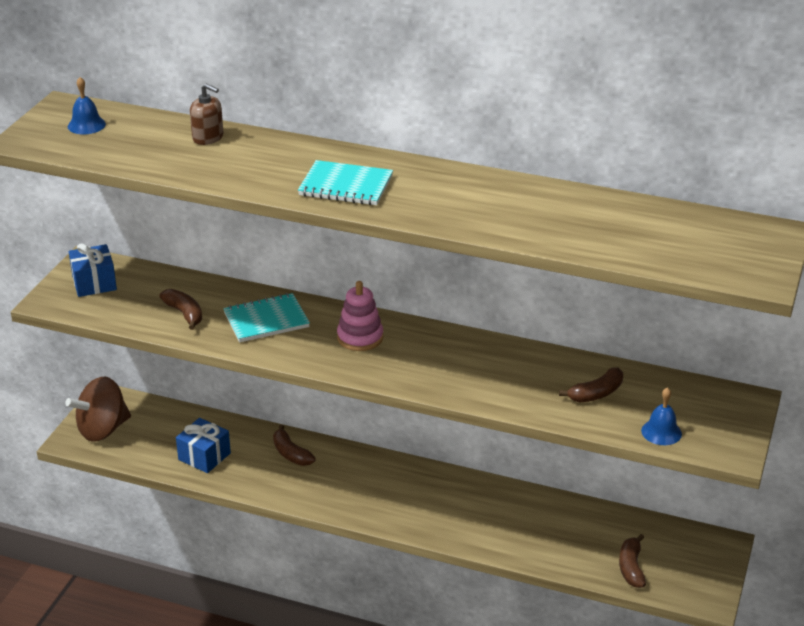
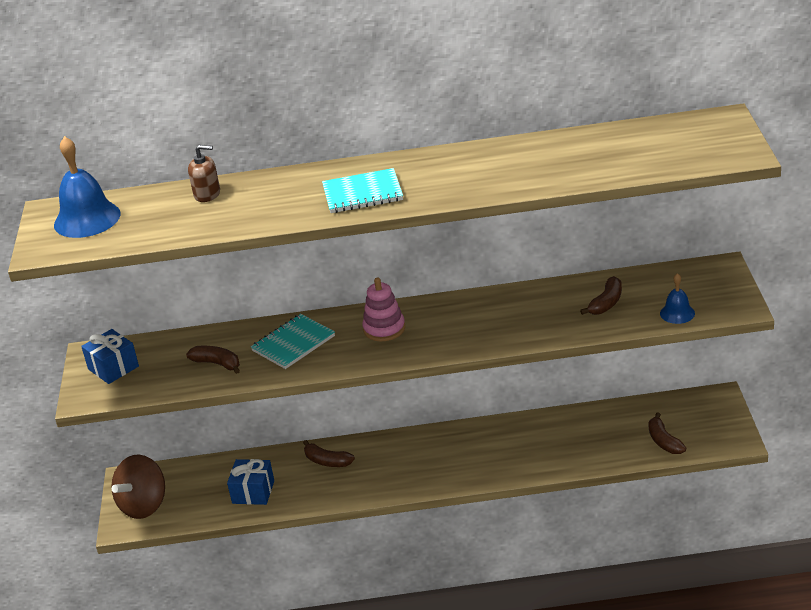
camera: 20 degrees left, 0 degrees up
(86, 125) = (87, 219): blue bell -> blue bell, size x1.85

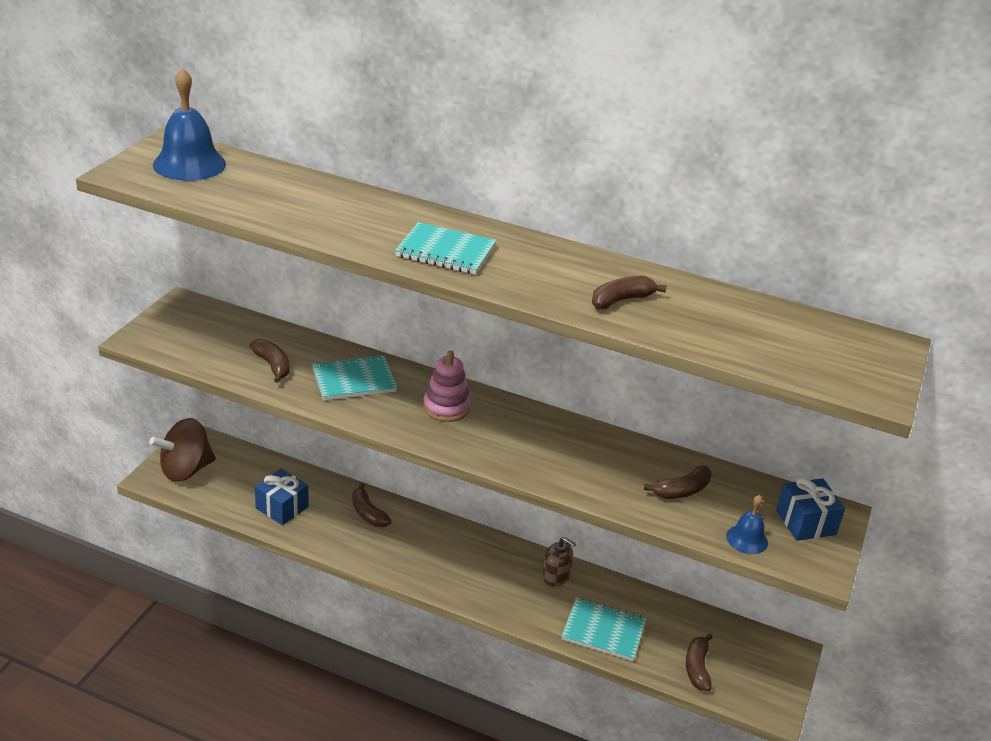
camera: 20 degrees right, 0 degrees up
(113, 368) = (187, 325): blue gift -> blue gift (805, 522)
(207, 194) = (311, 189): brown soap dispenser -> brown soap dispenser (556, 576)
(521, 170) = (621, 300): none -> brown banana
(578, 451) = (603, 631): none -> turquoise notebook

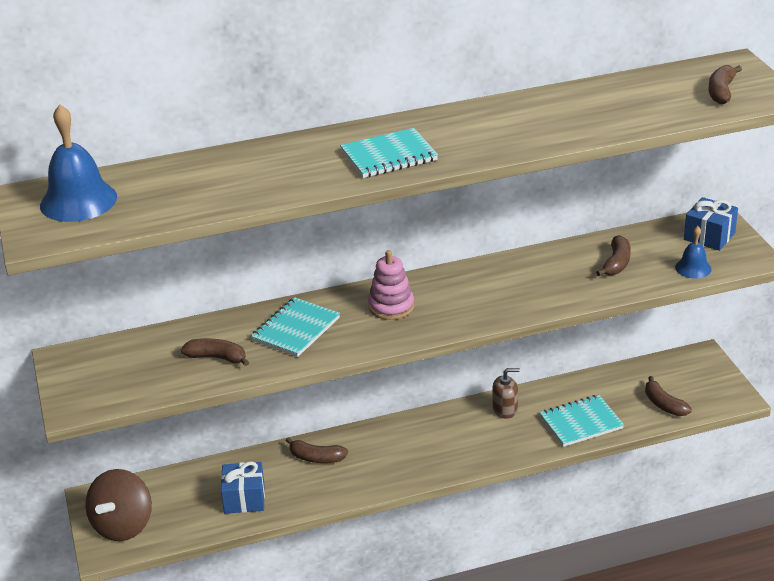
camera: 35 degrees left, 0 degrees up
(621, 300) = (551, 123): brown banana -> brown banana (721, 92)

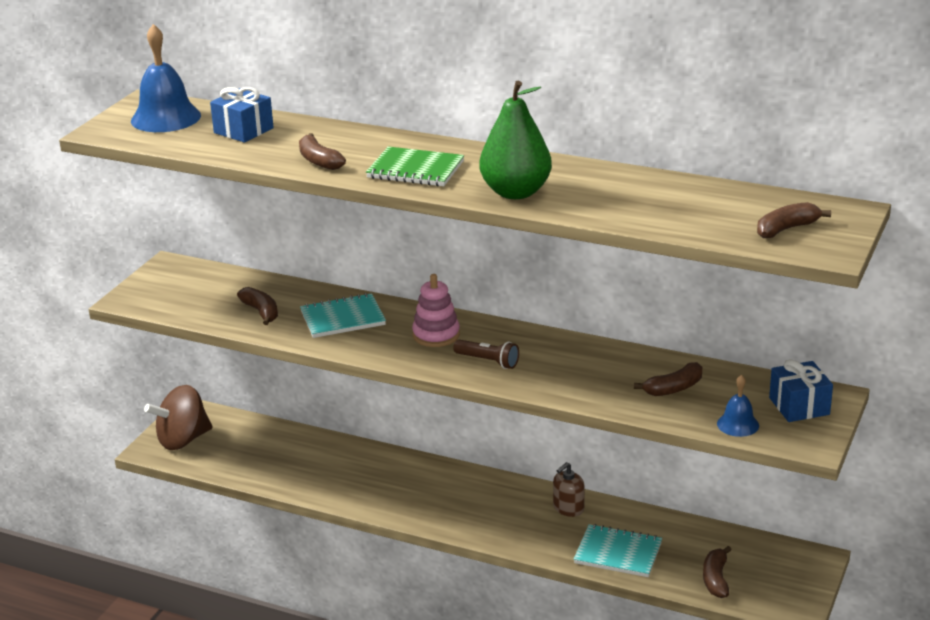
camera: 40 degrees right, 5 degrees down
(244, 499) = (283, 466): blue gift -> blue gift (243, 130)
(316, 458) = (371, 465): brown banana -> brown banana (319, 161)
(389, 156) = (415, 170): turquoise notebook -> green notebook
(461, 307) = (488, 361): none -> brown flashlight
(498, 142) = (515, 192): none -> green pear
(505, 409) = (568, 508): brown soap dispenser -> brown soap dispenser turned 105 degrees clockwise

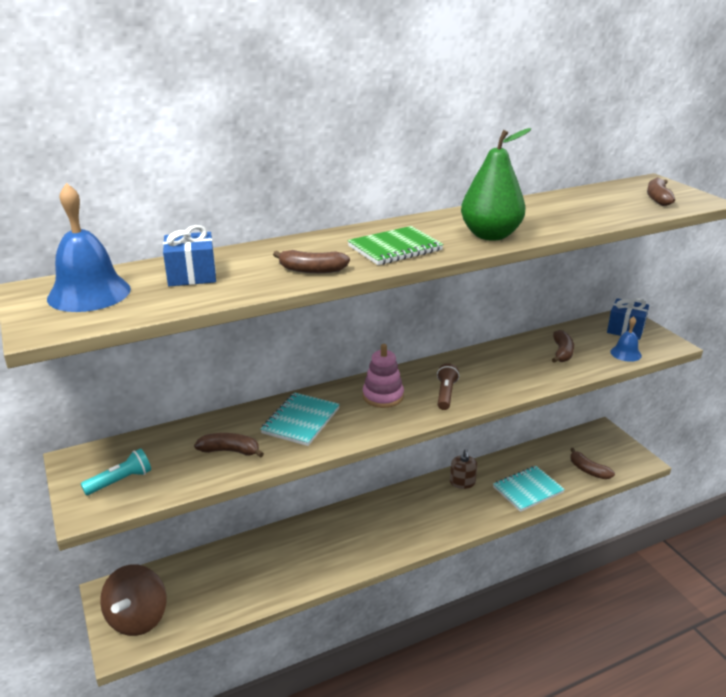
camera: 50 degrees left, 0 degrees up
(170, 293) = (120, 481): none -> turquoise flashlight
(488, 361) = (445, 394): brown flashlight -> brown flashlight turned 60 degrees counterclockwise

